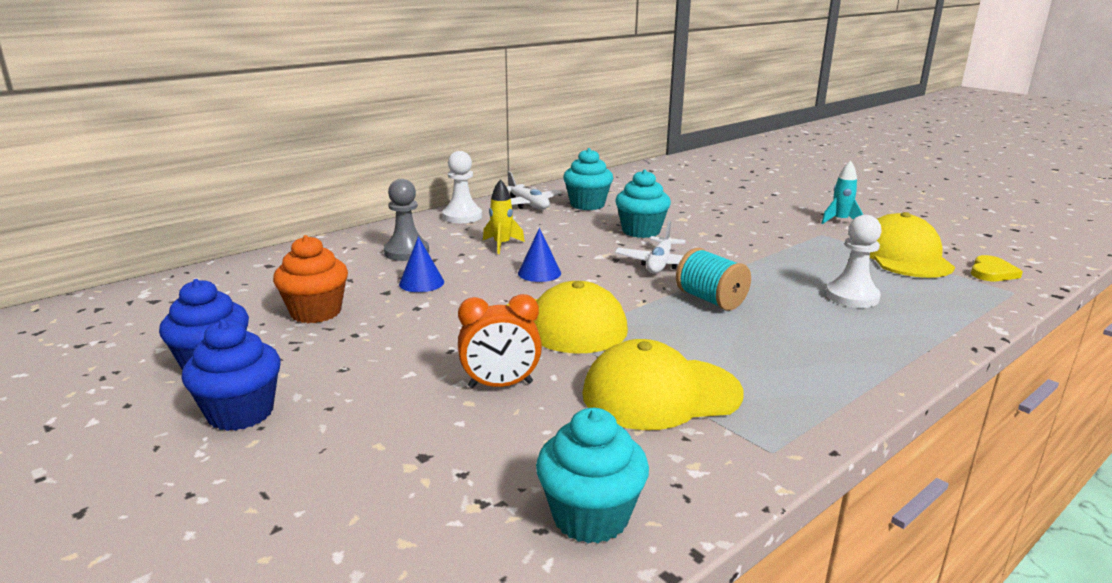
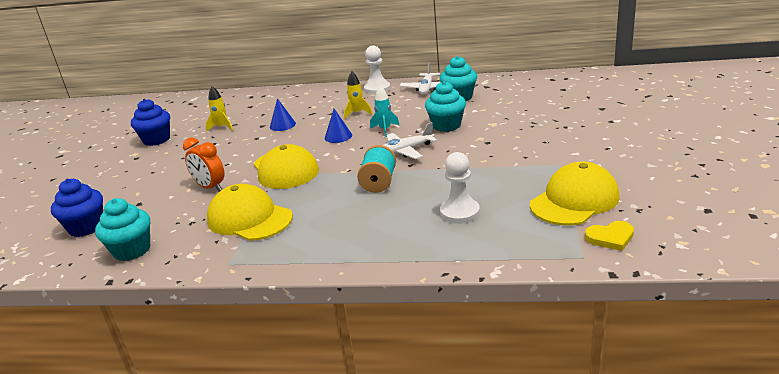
camera: 50 degrees right, 5 degrees up
(241, 413) = (130, 163): blue cupcake -> blue cupcake (86, 227)
(316, 312) = (222, 127): orange cupcake -> yellow rocket
(406, 252) = (310, 105): grey pawn -> none
(840, 221) = (602, 158): turquoise rocket -> turquoise rocket (385, 130)

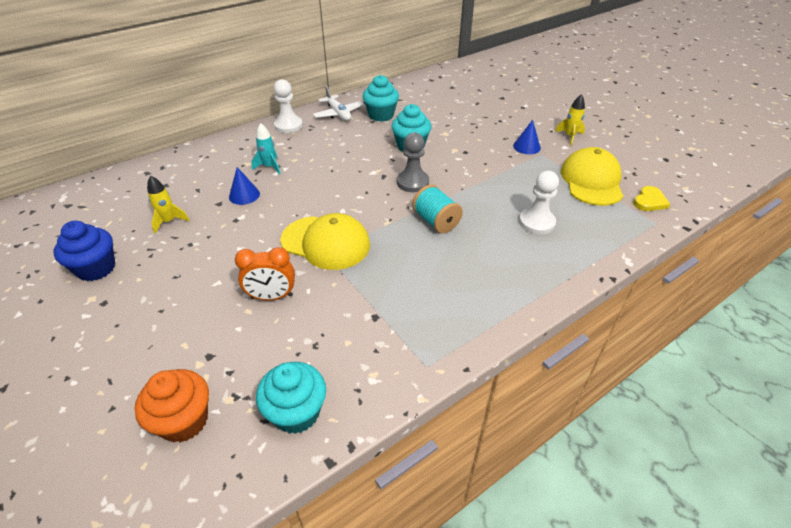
camera: 45 degrees left, 15 degrees up
(86, 227) = (184, 421): blue cupcake -> orange cupcake
(249, 219) = (372, 310): yellow cap -> none
(338, 136) = (326, 188): blue cone -> blue cone (526, 147)
(357, 113) = (308, 157): yellow rocket -> yellow rocket (569, 136)
(385, 130) = (362, 167): turquoise rocket -> turquoise rocket (269, 167)
(405, 151) = (413, 182): white plane -> grey pawn

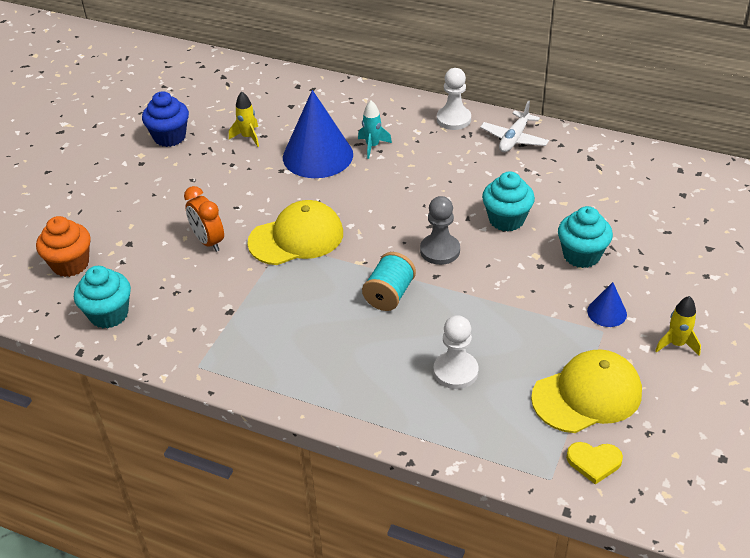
camera: 60 degrees right, 0 degrees up
(244, 195) = (318, 155): blue cone -> blue cone, size x2.16
(326, 242) = (296, 238): yellow cap -> yellow cap turned 105 degrees counterclockwise
(381, 115) = (546, 169): turquoise cupcake -> turquoise cupcake (581, 255)

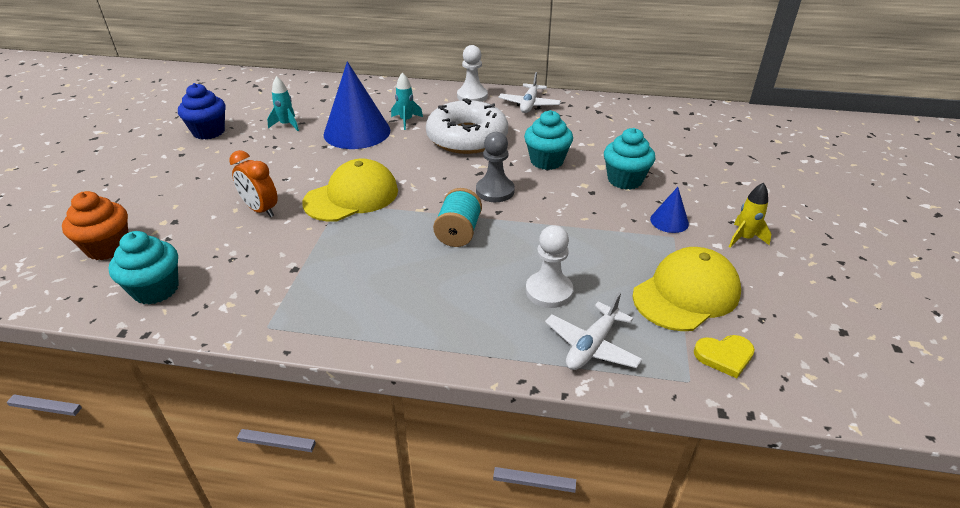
camera: 15 degrees left, 5 degrees down
(248, 137) = (287, 125): yellow rocket -> turquoise rocket
(431, 177) = (467, 137): none -> white donut
(475, 431) = (592, 346): none -> white plane

